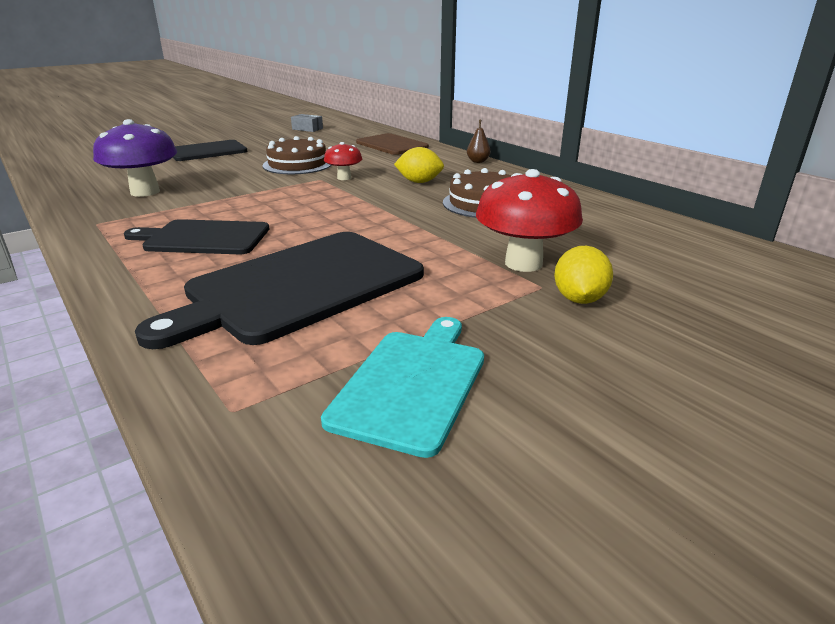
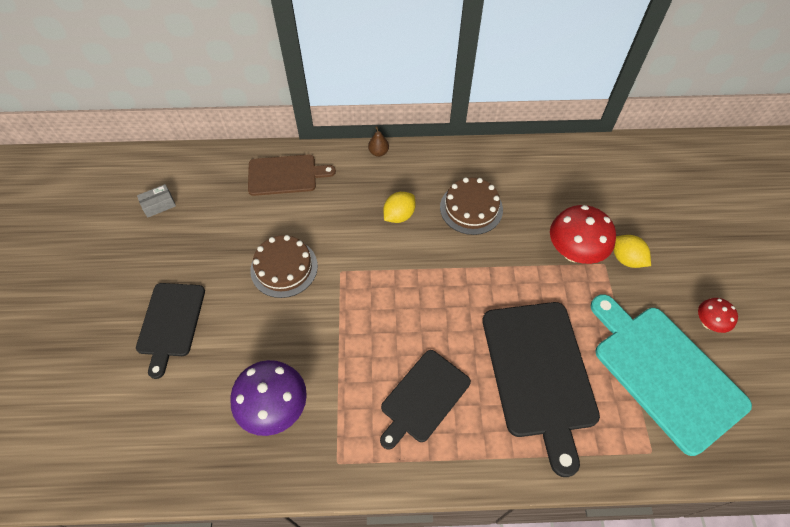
camera: 55 degrees left, 30 degrees up
(344, 178) = (350, 255): red mushroom -> red mushroom (708, 323)
(412, 384) = (664, 372): turquoise cutting board -> turquoise cutting board, size x1.63

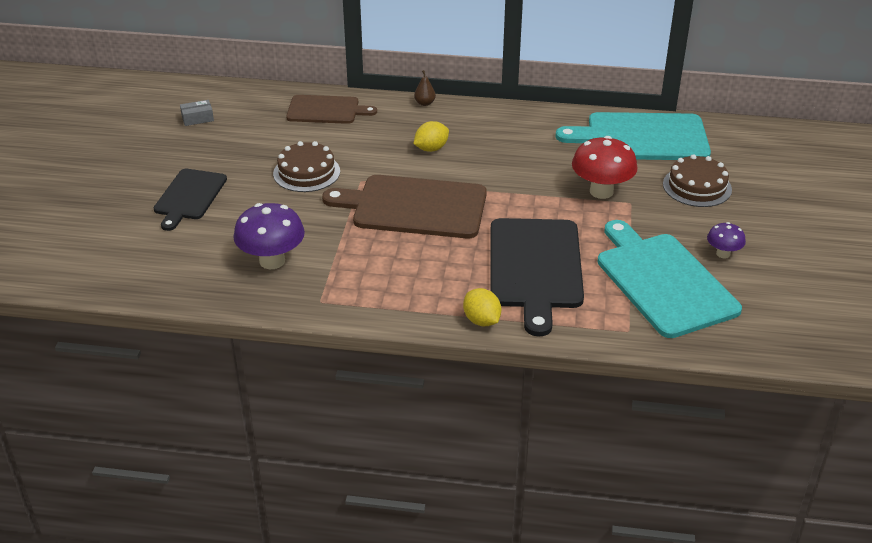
camera: 10 degrees right, 20 degrees down
(401, 302) = (414, 207): none -> brown cutting board
(423, 398) = (415, 270): black cutting board -> none
(471, 208) = (506, 151): brown cake -> brown cake (697, 186)
(591, 172) = (641, 137): none -> turquoise cutting board
(626, 259) = (654, 202): yellow lemon -> yellow lemon (481, 320)
(708, 323) = (723, 254): red mushroom -> purple mushroom

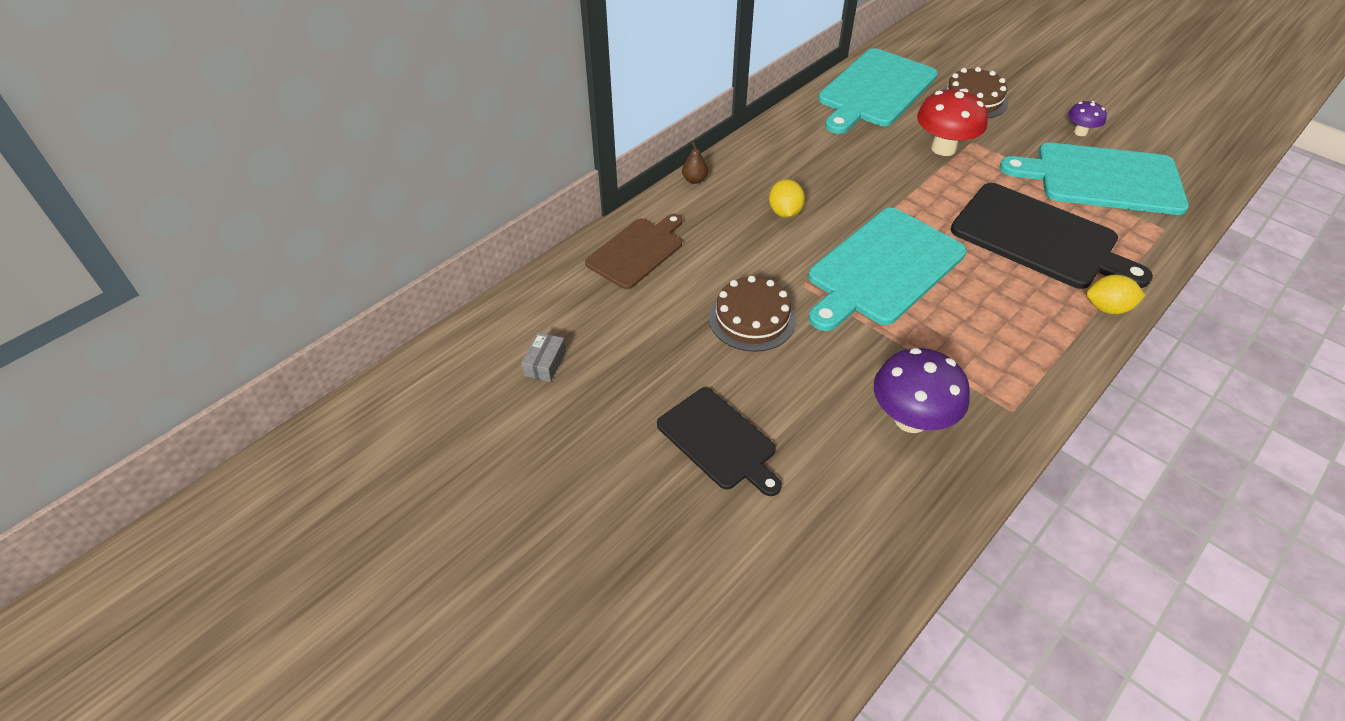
camera: 55 degrees left, 10 degrees up
(414, 207) = (882, 269): brown cutting board -> turquoise cutting board

